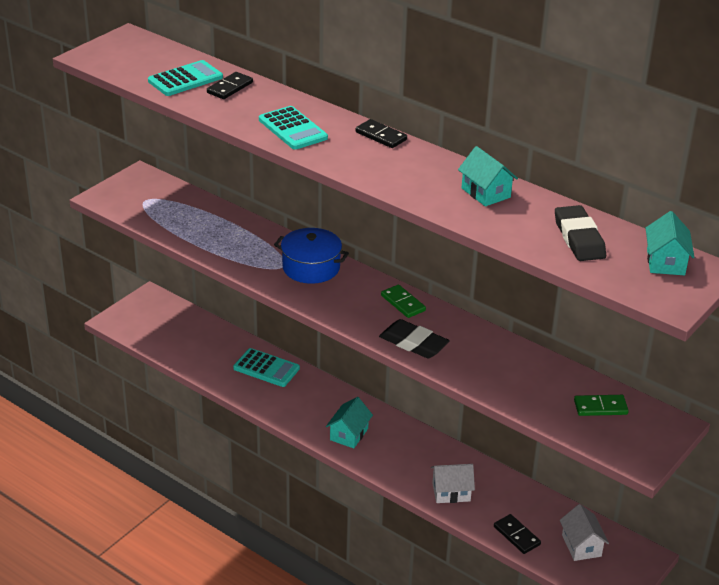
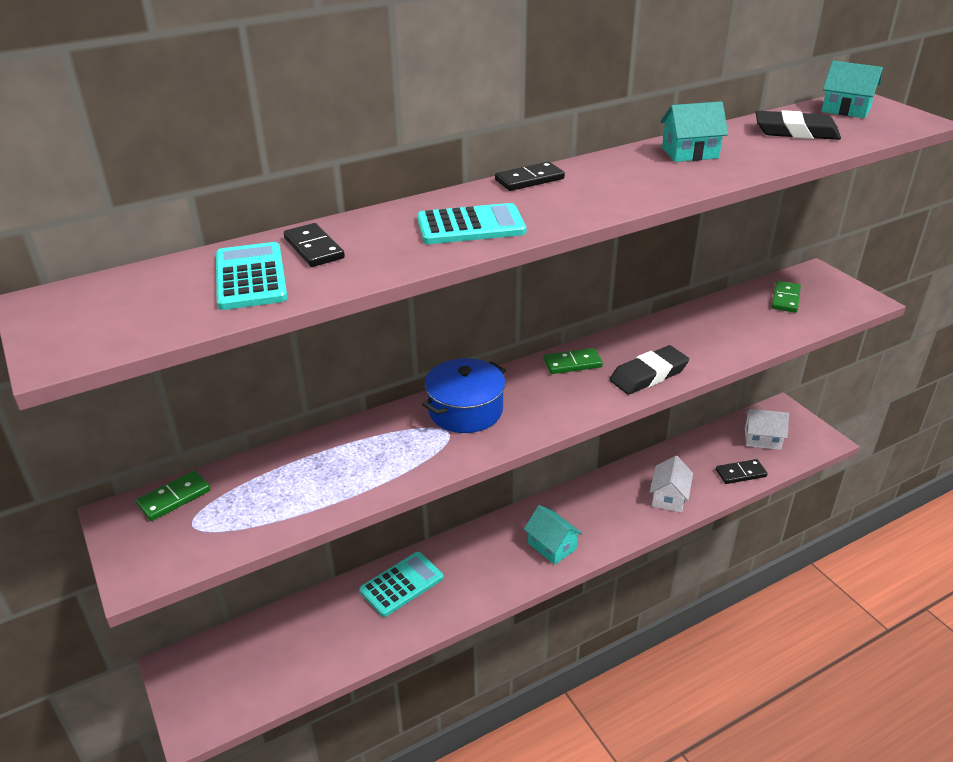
camera: 65 degrees left, 0 degrees up
(163, 186) = (174, 498): none -> green domino

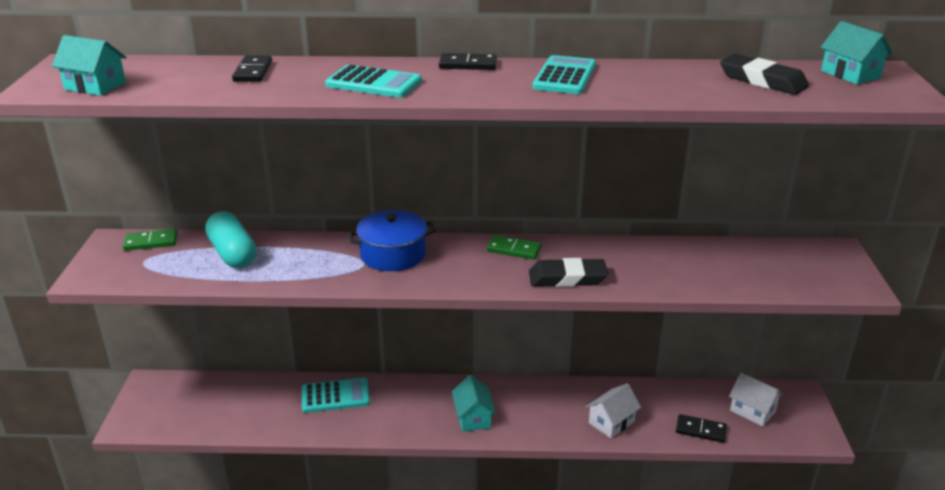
camera: 30 degrees right, 5 degrees down
(250, 277) = (191, 78): turquoise calculator -> turquoise calculator (564, 76)
(291, 474) = (232, 253): none -> turquoise capsule
(690, 153) = (632, 75): turquoise house -> turquoise house (95, 86)
(785, 299) = (775, 261): green domino -> none

